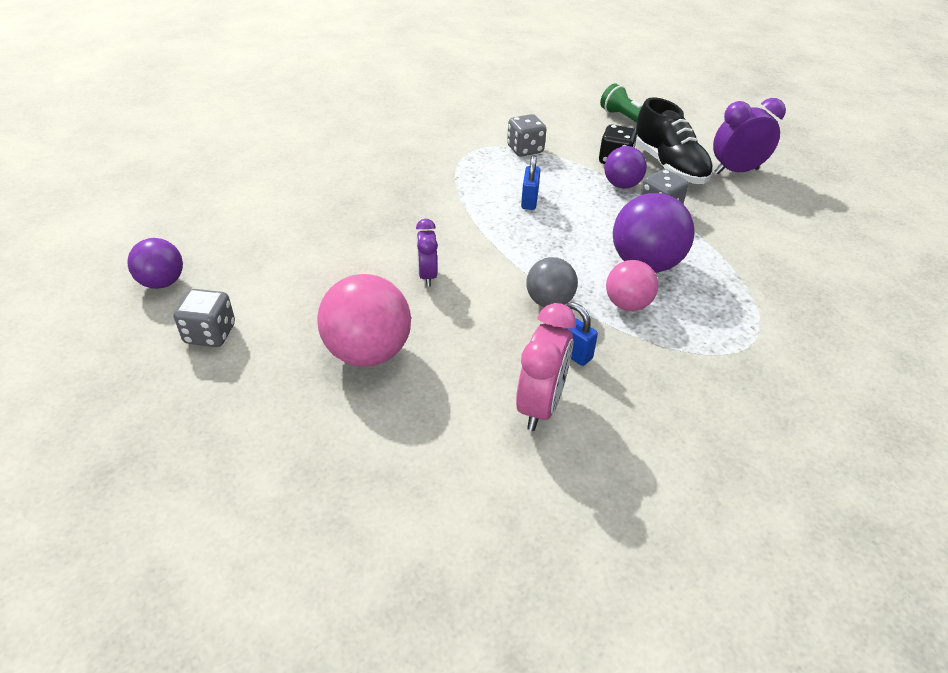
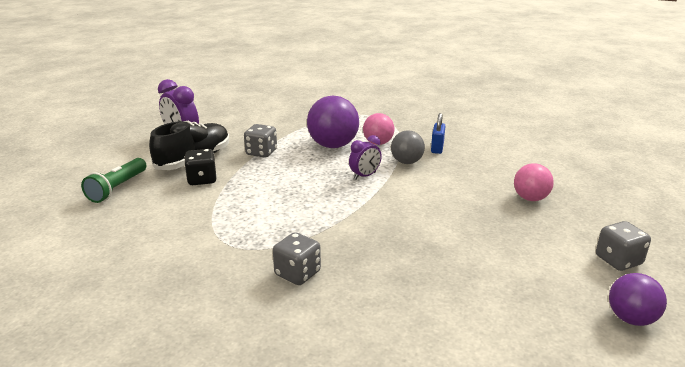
camera: 120 degrees left, 15 degrees down
(368, 353) = (530, 198): pink ball -> pink ball, size x0.61
(427, 276) = (440, 205): purple clock -> purple clock (365, 176)
(525, 149) = (216, 221): grey dice -> grey dice (297, 273)
(529, 200) = (302, 197): blue padlock -> none
(540, 406) = (483, 146): pink clock -> none
(621, 185) = (241, 170): purple ball -> none

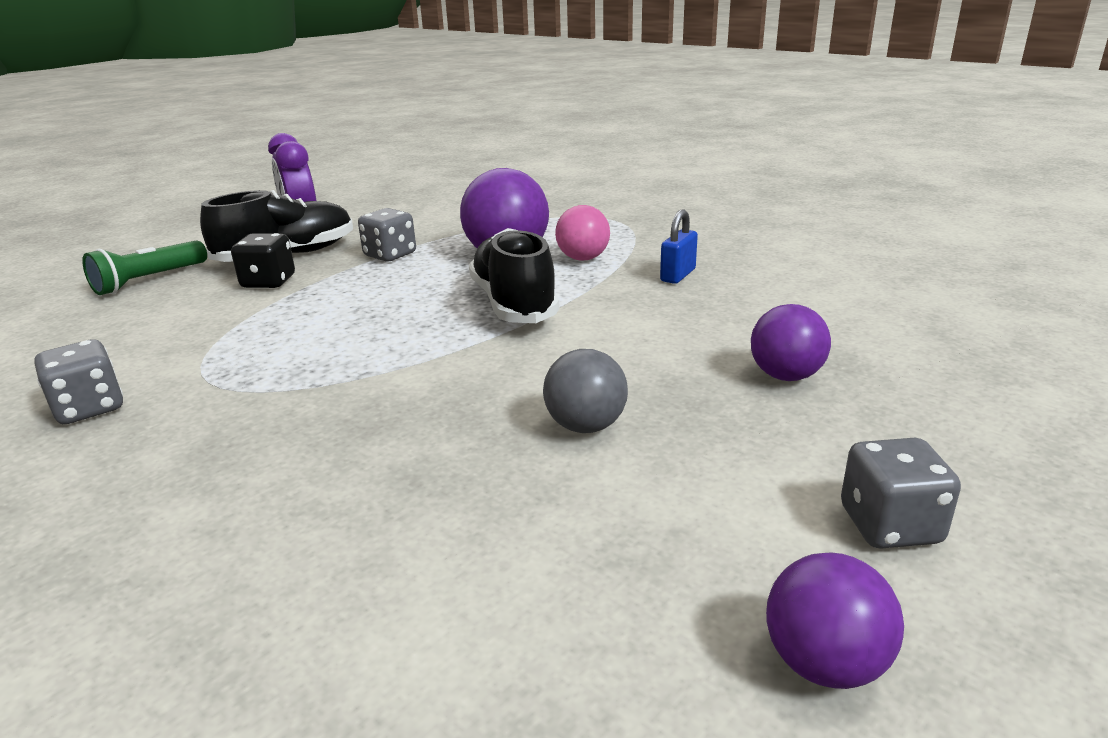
camera: 20 degrees right, 0 degrees up
(297, 273) = (252, 438): grey dice -> grey dice (89, 408)
(365, 176) = (513, 304): purple clock -> black shoe
(406, 162) = (604, 291): grey ball -> grey ball (585, 426)
(530, 198) = (786, 376): pink ball -> purple ball

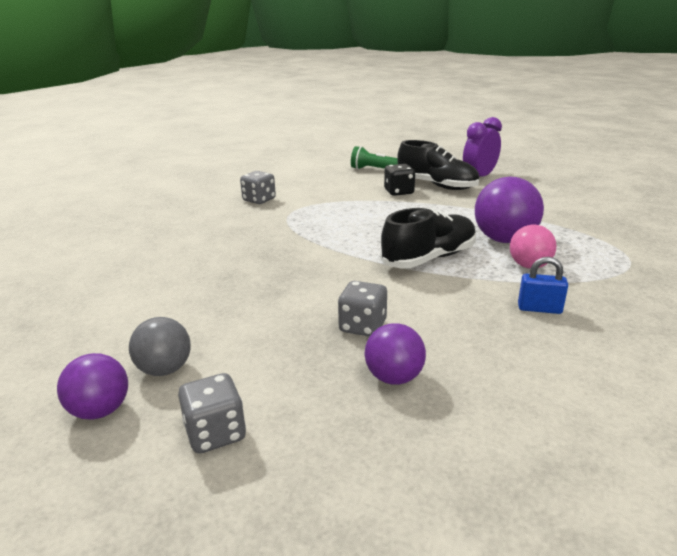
camera: 70 degrees right, 0 degrees up
(390, 255) = (465, 208): grey dice -> grey dice (362, 326)
(585, 426) = (290, 310): grey ball -> grey ball (165, 369)

